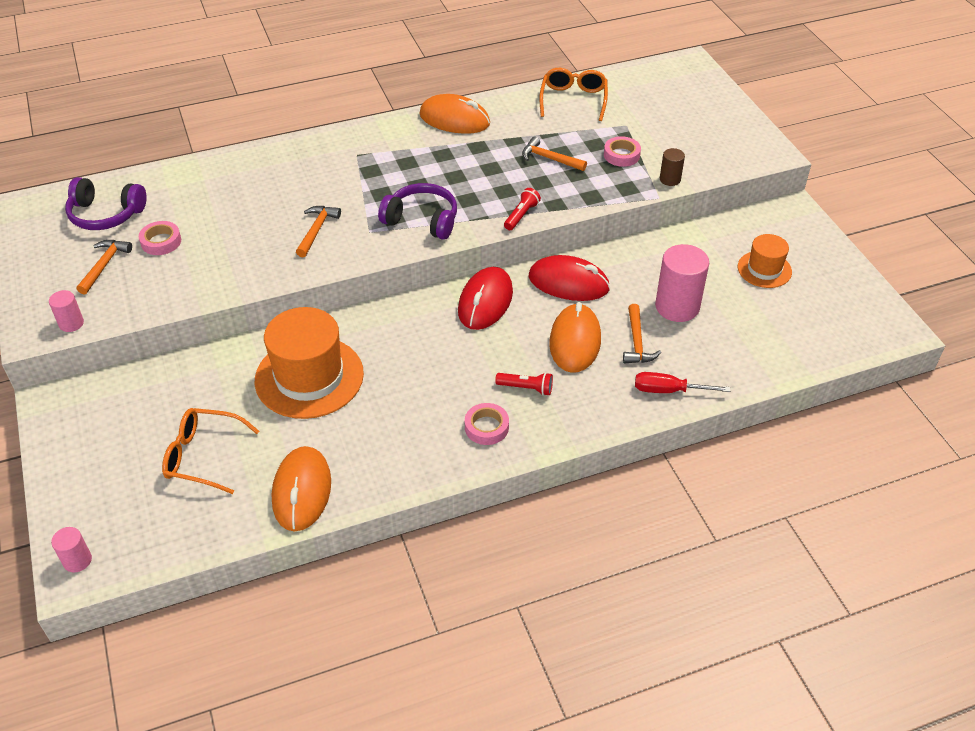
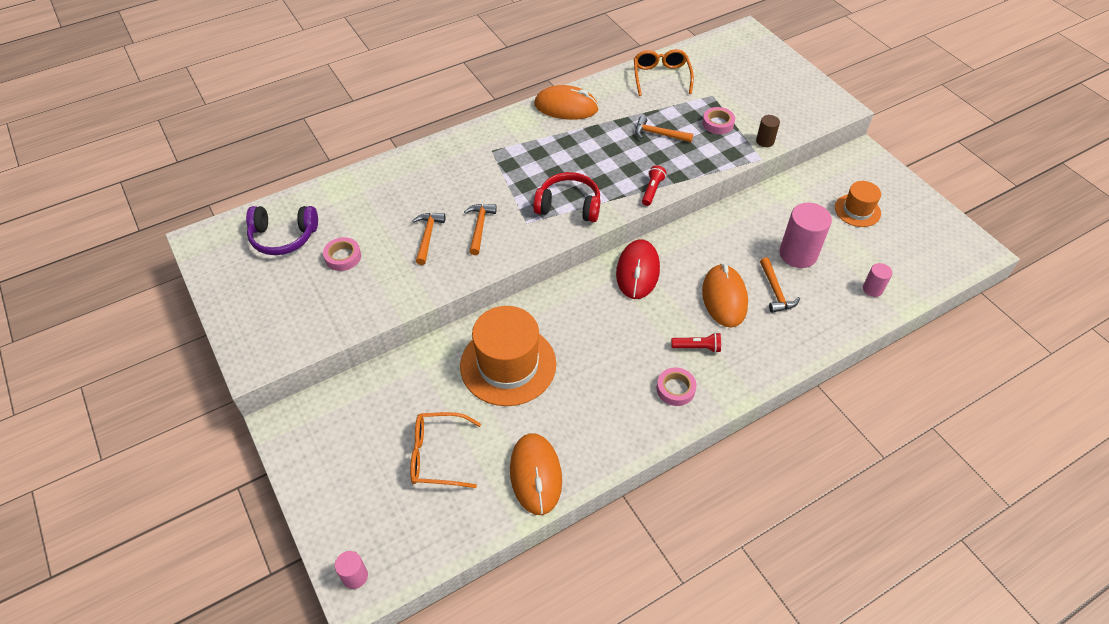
camera: 10 degrees left, 5 degrees up
(71, 323) = (285, 349): pink cylinder -> pink cylinder (872, 289)
(104, 265) = (298, 287): orange hammer -> orange hammer (427, 236)
(422, 220) = (569, 205): purple headphones -> red headphones
(568, 283) = (702, 244): red mouse -> none
(669, 390) = (815, 332): red screwdriver -> none

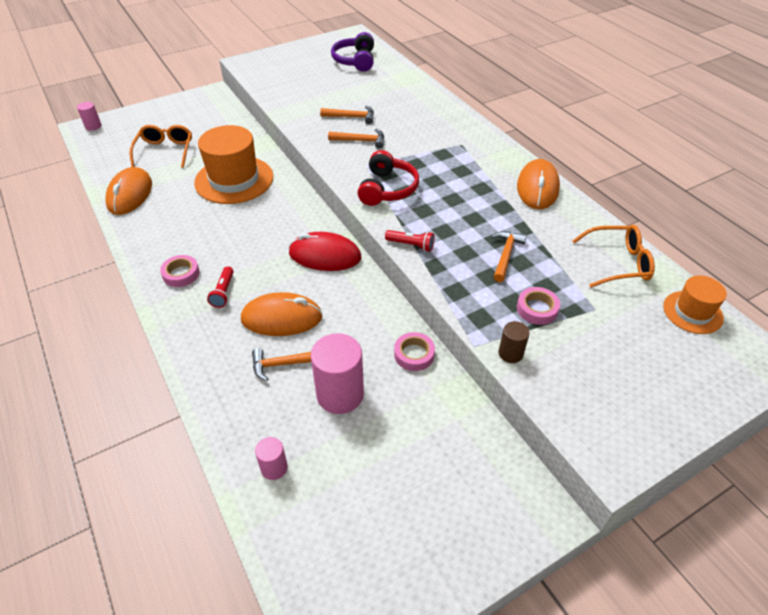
camera: 90 degrees right, 5 degrees down
(343, 257) = (333, 84): pink tape -> pink tape (414, 354)
(536, 475) = (130, 194): orange mouse -> orange mouse turned 75 degrees counterclockwise
(857, 210) = (419, 479): orange hat -> orange hat (692, 312)

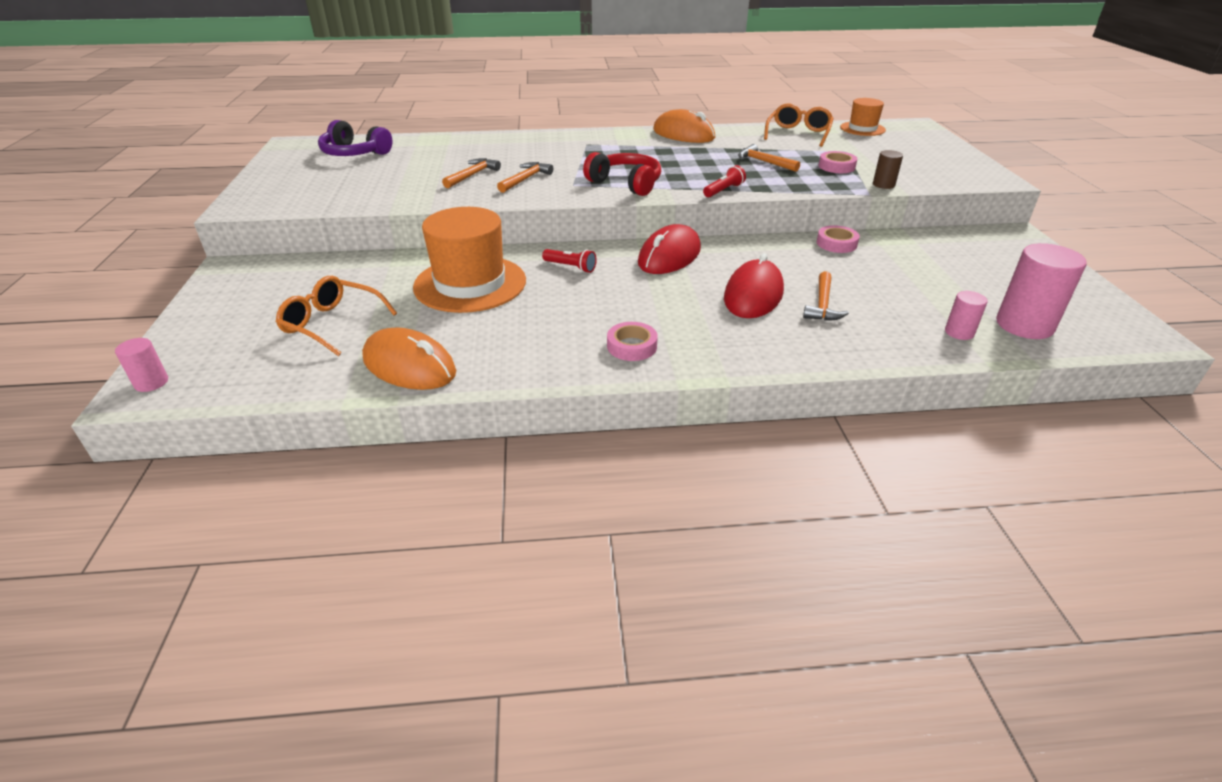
camera: 65 degrees left, 10 degrees down
(223, 292) = (687, 322): red flashlight -> red flashlight (570, 267)
(282, 318) = (753, 295): orange mouse -> red mouse
(340, 394) = (874, 285): pink cylinder -> pink cylinder (1024, 325)

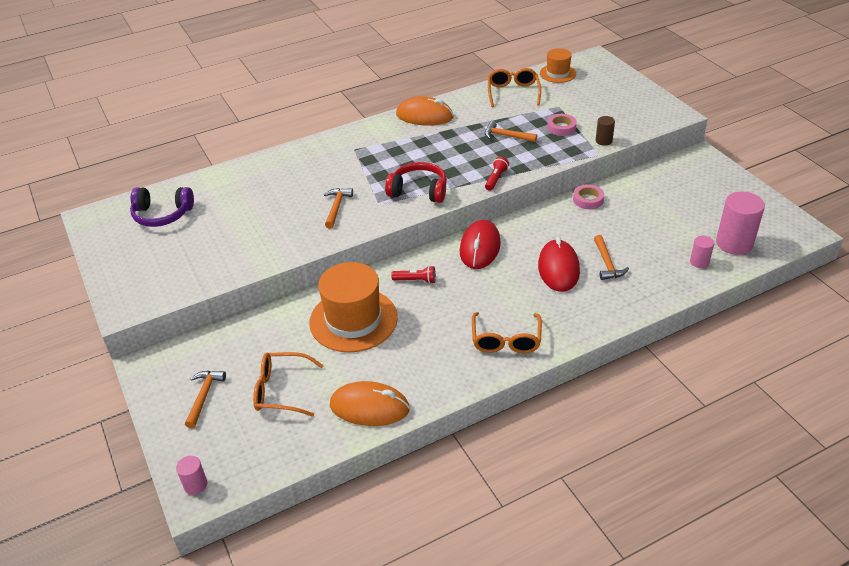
camera: 20 degrees left, 5 degrees up
(472, 175) = (289, 214): orange hammer -> orange hammer (204, 396)
(632, 346) = (506, 340): pink tape -> orange glasses

